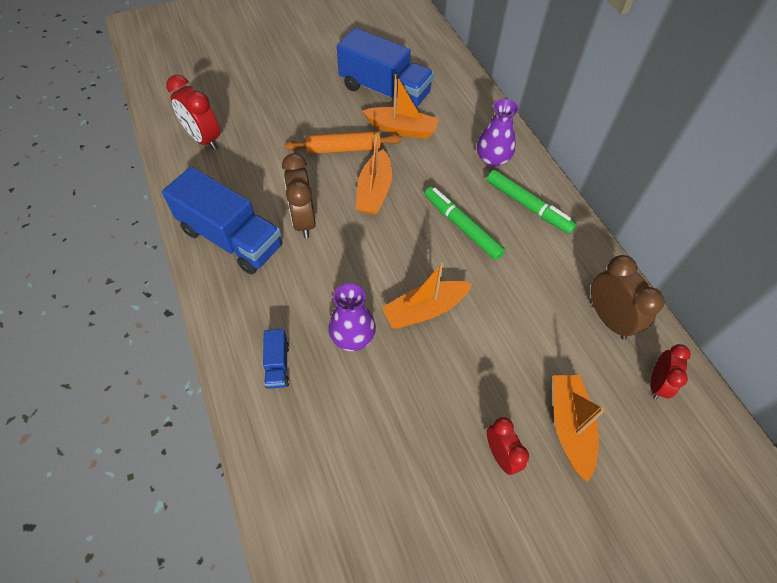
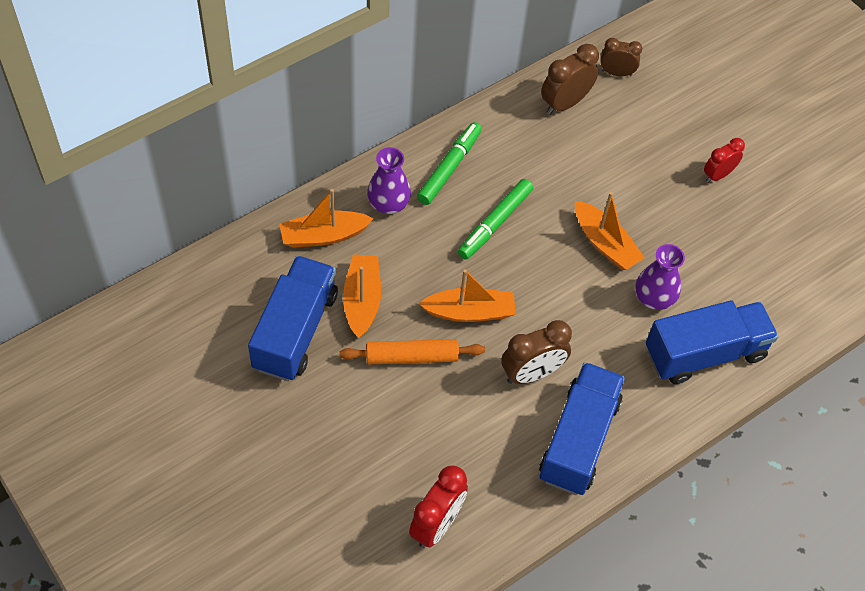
camera: 105 degrees left, 0 degrees up
(277, 365) = (704, 353): blue truck -> blue truck, size x2.30
(344, 149) = (412, 356): orange rolling pin -> orange rolling pin turned 75 degrees counterclockwise
(569, 426) = (676, 130): orange boat -> orange boat (323, 236)
(656, 383) = (616, 73): red clock -> brown clock

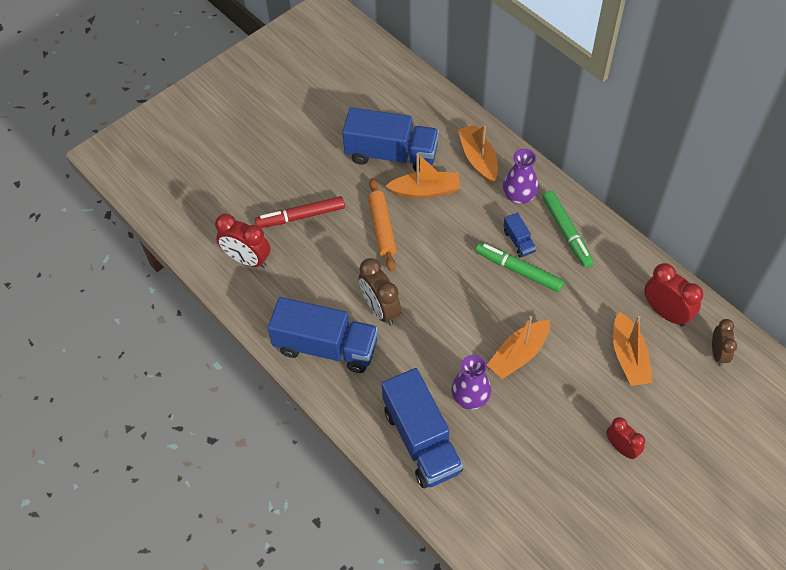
camera: 90 degrees right, 0 degrees up
(377, 451) = (301, 216): none -> red marker
(449, 168) = (566, 232): green marker -> green marker turned 45 degrees clockwise
(455, 216) = (518, 241): none -> blue truck
(469, 312) = (429, 261): orange boat -> orange boat (628, 357)
(565, 103) = (665, 312): brown clock -> red clock

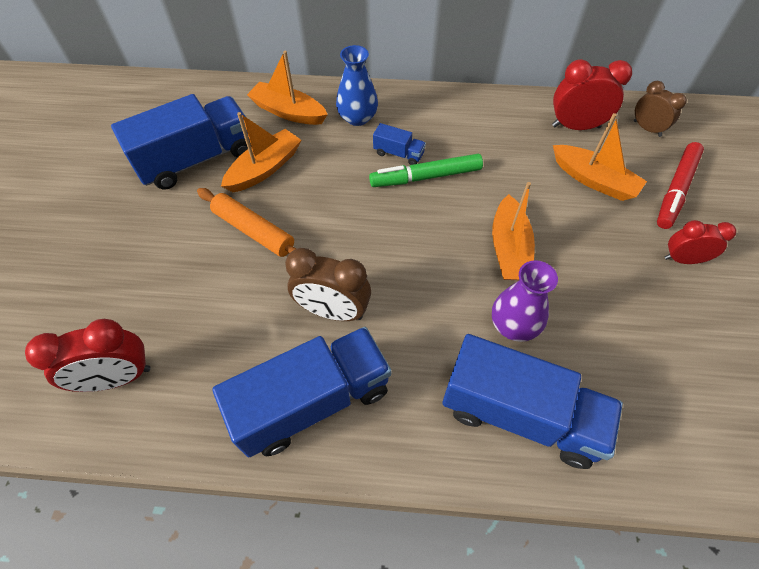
camera: 45 degrees left, 0 degrees up
(301, 216) = (147, 282): red marker -> red marker (676, 190)
(519, 195) = (357, 118): purple vase -> blue vase
(566, 232) = (430, 120): green marker -> none

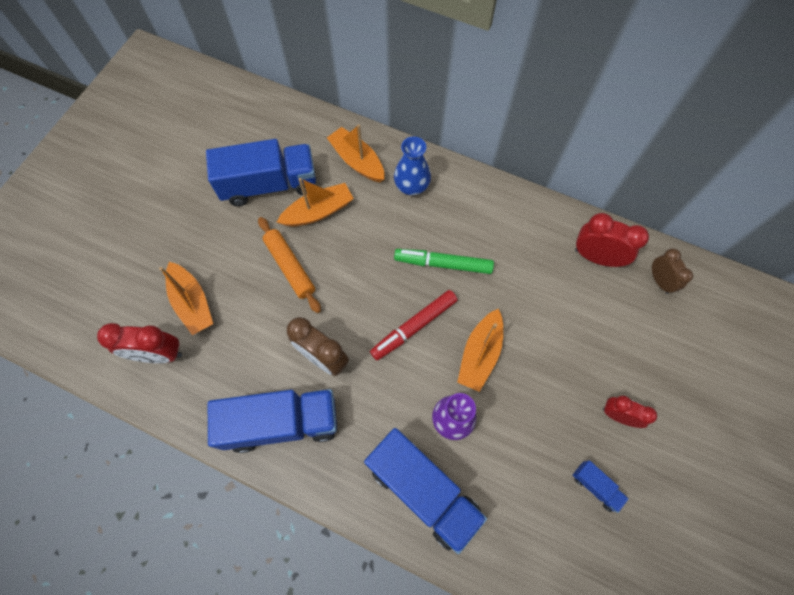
camera: 20 degrees right, 10 degrees up
(398, 154) = (430, 233): blue truck -> blue truck (595, 486)
(594, 180) = (583, 316): orange boat -> orange boat (192, 303)
(676, 190) = (650, 350): red marker -> red marker (414, 327)

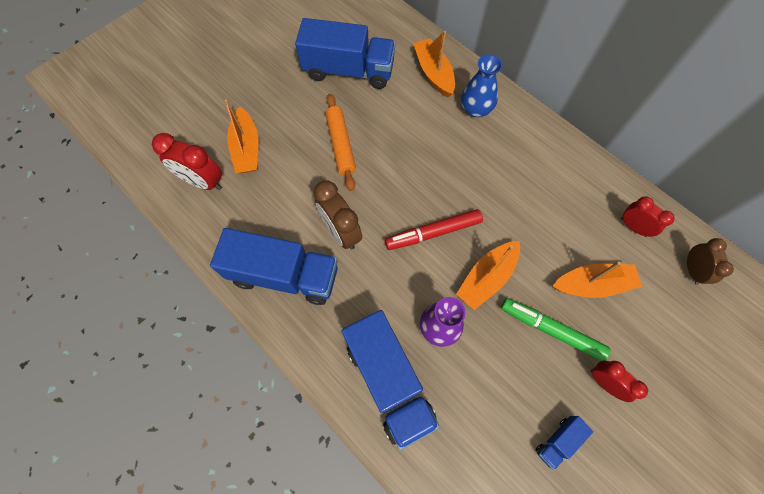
camera: 20 degrees right, 0 degrees up
(318, 211) = (383, 106): orange boat -> orange boat (592, 284)
(443, 264) = (480, 186): green marker -> green marker (551, 330)
(595, 486) = (558, 441): blue truck -> blue truck turned 75 degrees clockwise
(596, 257) = (633, 227): red clock -> red clock, size x0.65

